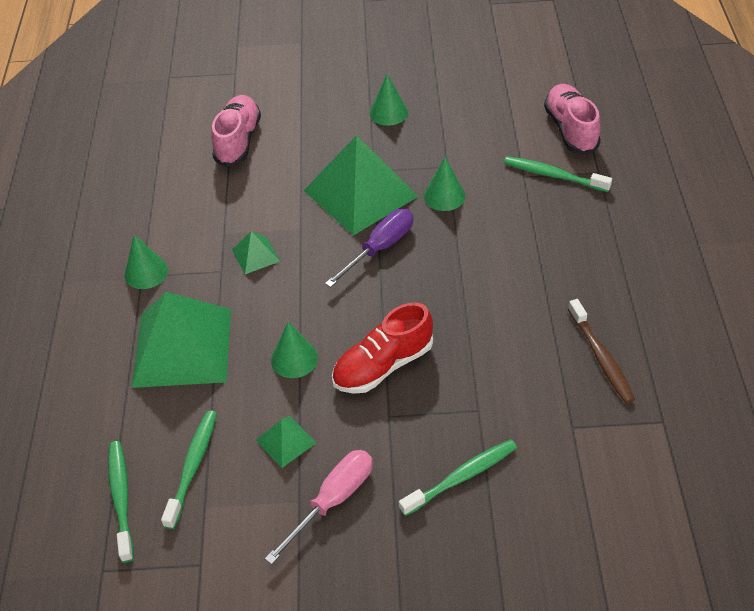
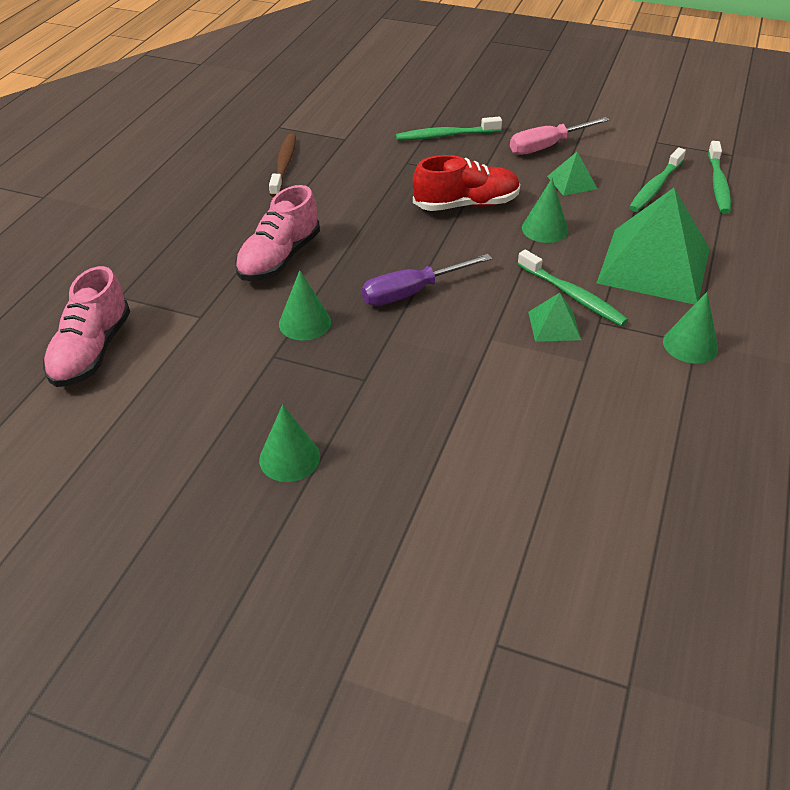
camera: 160 degrees left, 5 degrees down
(238, 141) = (532, 488): pink shoe -> pink shoe (279, 258)
(360, 193) = (398, 356): green pyramid -> none
(553, 175) = (169, 307): green toothbrush -> green toothbrush (572, 295)

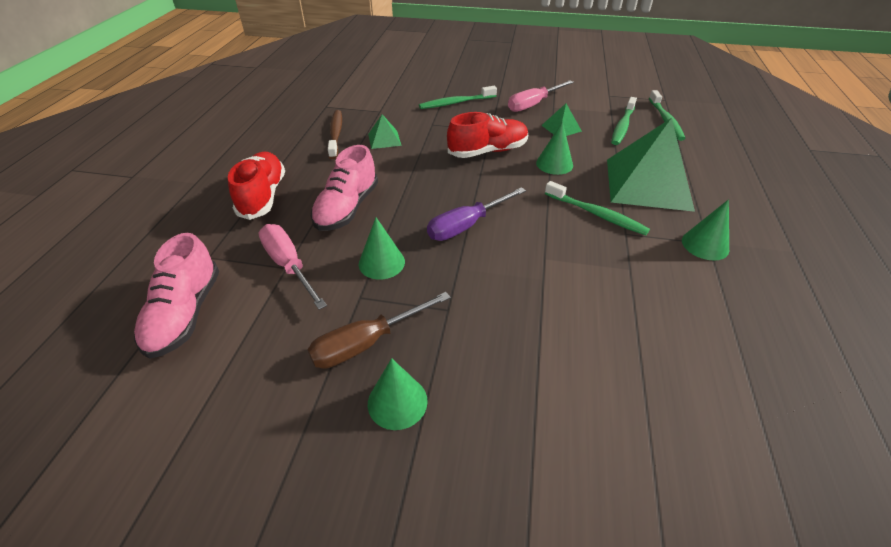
camera: 10 degrees left, 0 degrees up
(186, 234) = (263, 196): none -> red shoe
(204, 315) = (289, 266): none -> pink screwdriver
(272, 401) = (367, 343): none -> brown screwdriver
(554, 325) = (592, 241): green pyramid -> green pyramid (384, 139)

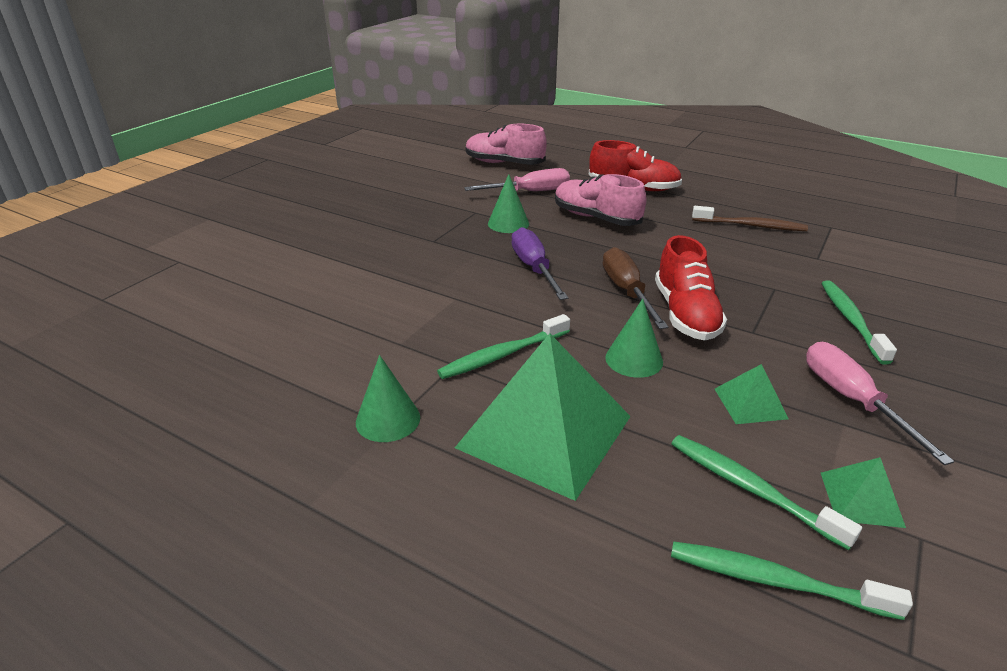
camera: 110 degrees right, 10 degrees down
(367, 343) = (429, 210): brown screwdriver -> brown screwdriver (627, 292)
(384, 139) = (733, 251): green pyramid -> green pyramid (861, 499)
(397, 402) = (373, 213): green cone -> none

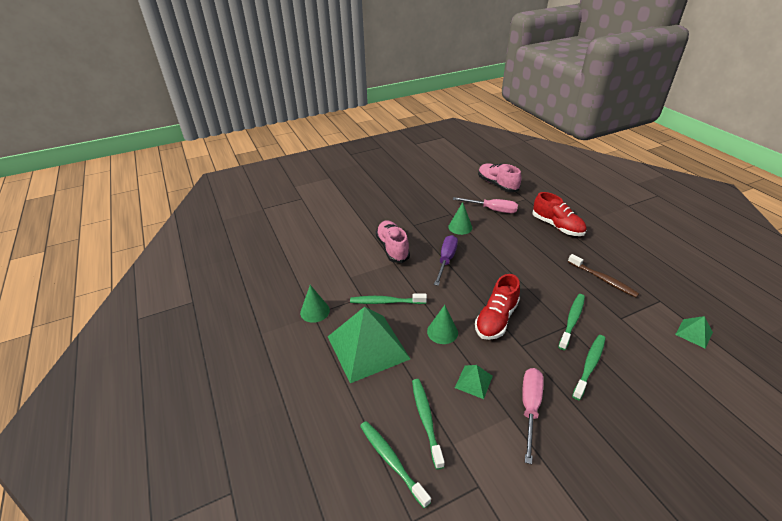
camera: 35 degrees right, 5 degrees up
(596, 218) = (511, 240): pink shoe -> pink shoe (392, 248)
(627, 292) = (479, 293): brown screwdriver -> none
(773, 280) = (572, 320): none -> green toothbrush
(861, 499) = (471, 453): green pyramid -> green pyramid (693, 333)

